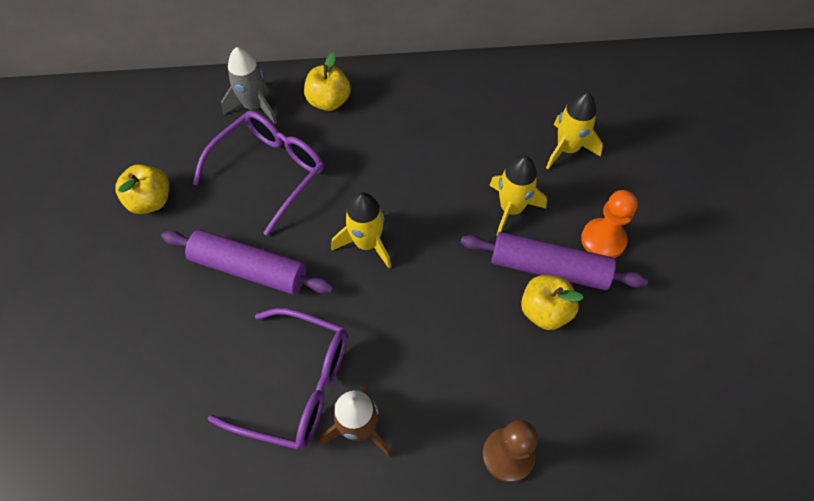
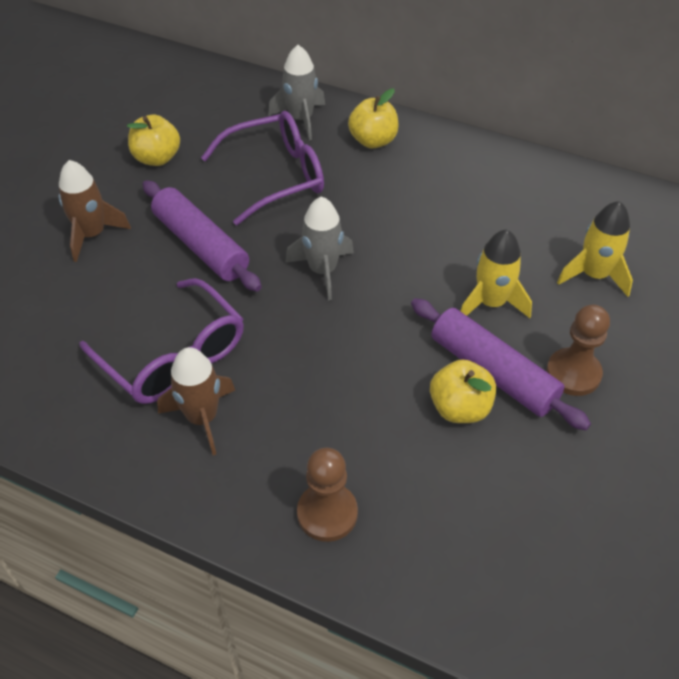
camera: 30 degrees right, 10 degrees down
(143, 306) = (92, 234): none -> brown rocket
(367, 243) = (322, 270): yellow rocket -> grey rocket
(603, 240) = (573, 373): orange pawn -> brown pawn

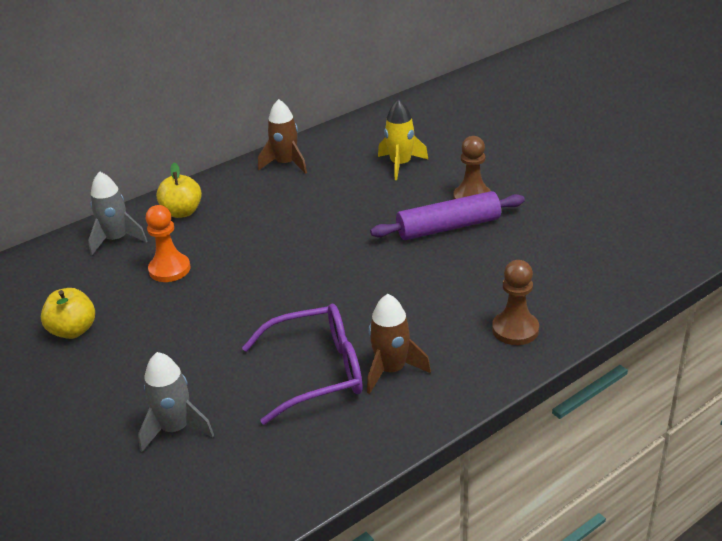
camera: 60 degrees left, 15 degrees down
(92, 234) = (131, 392): brown rocket -> brown rocket (286, 164)
(201, 245) = (208, 329): purple rolling pin -> none
(276, 176) = (169, 269): purple glasses -> orange pawn
(322, 270) = (295, 273): grey rocket -> grey rocket (175, 429)
(459, 408) = (467, 249): yellow apple -> none
(491, 303) = (390, 210): yellow rocket -> none

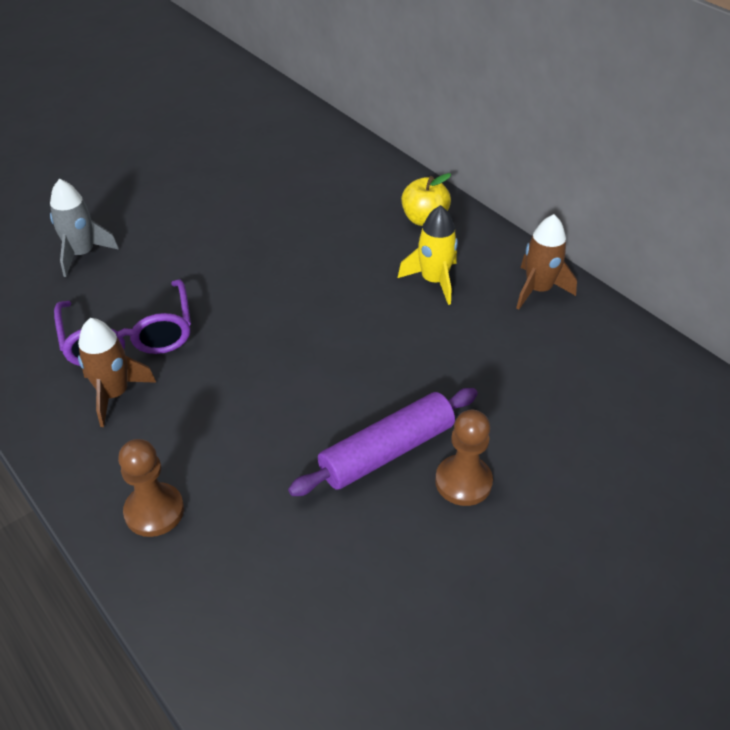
camera: 85 degrees right, 10 degrees up
(73, 330) = (232, 180): yellow apple -> none
(116, 240) = (373, 184): grey rocket -> none
(169, 269) = (318, 223): orange pawn -> none
(400, 165) = (550, 402): yellow rocket -> yellow rocket (434, 281)
(448, 227) = (387, 451): purple rolling pin -> purple rolling pin turned 75 degrees clockwise

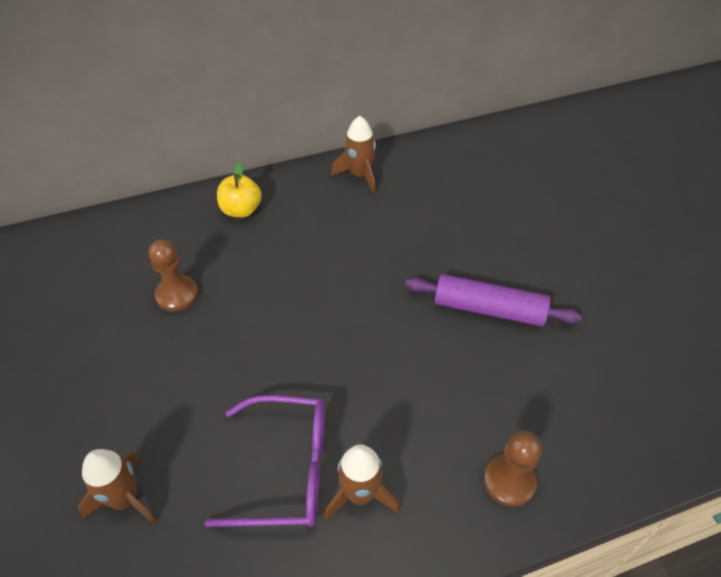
camera: 70 degrees left, 5 degrees up
(82, 254) = (125, 498): grey rocket -> brown rocket
(387, 451) = (488, 309): purple rolling pin -> purple rolling pin turned 60 degrees counterclockwise
(434, 281) = (320, 228): yellow rocket -> none
(463, 482) = (527, 275): brown pawn -> brown pawn (177, 294)

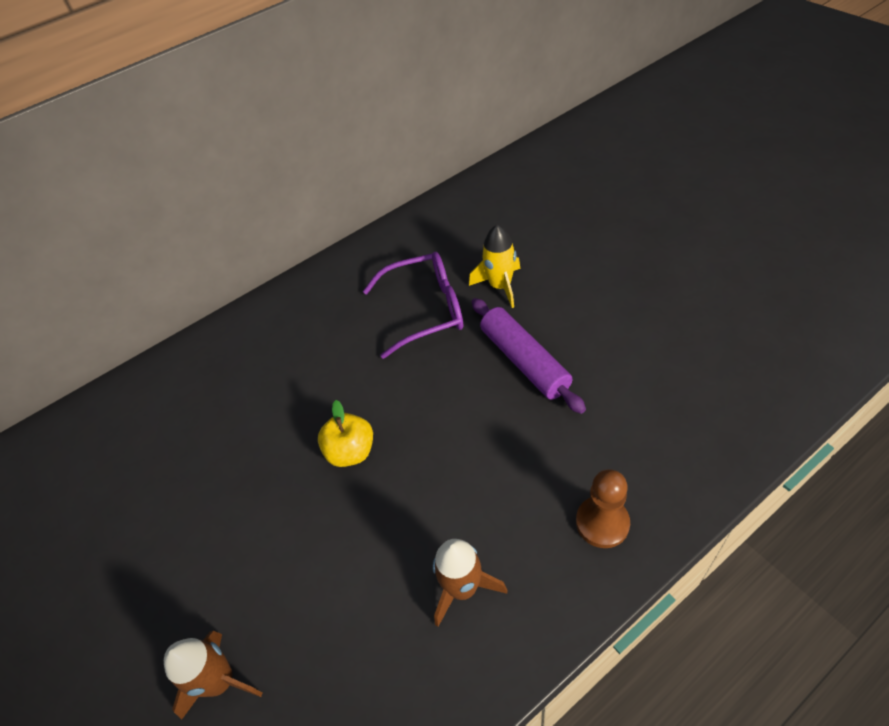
camera: 10 degrees left, 0 degrees up
(177, 294) = (206, 448): brown pawn -> none
(241, 210) = (244, 341): yellow apple -> yellow apple (351, 452)
(286, 469) = (380, 589): purple glasses -> purple glasses (426, 310)
(359, 175) = (353, 270): brown rocket -> none
(488, 309) = (524, 361): purple rolling pin -> purple rolling pin turned 60 degrees clockwise
(490, 232) = (500, 286): none -> yellow rocket

